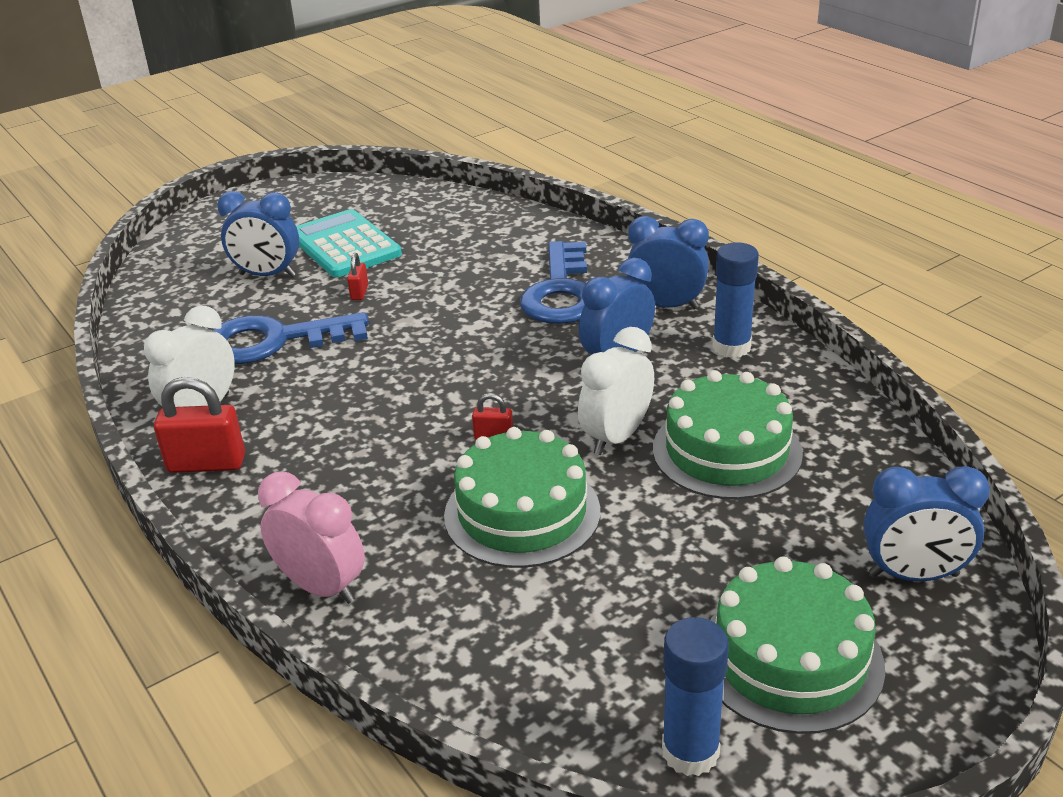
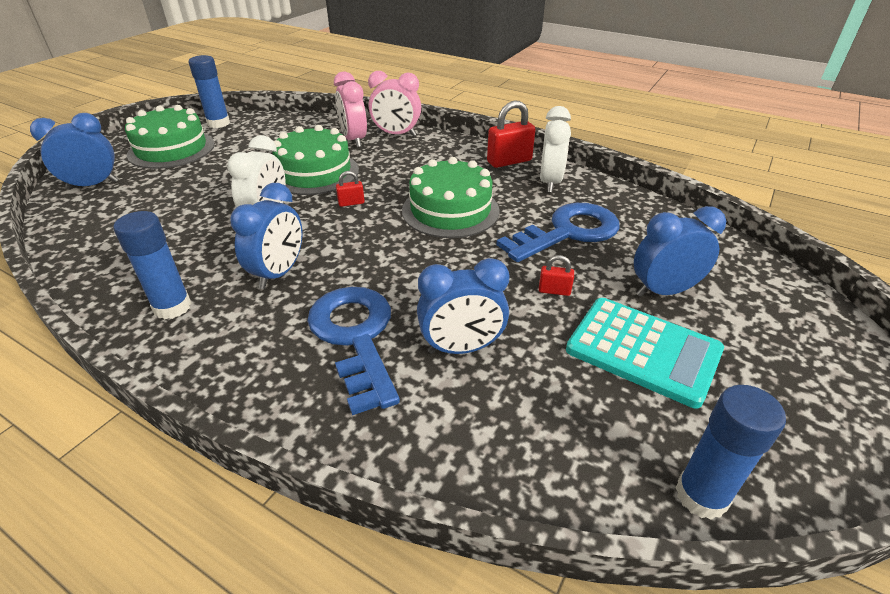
camera: 155 degrees right, 5 degrees up
(359, 293) = (554, 291): red padlock -> red padlock turned 60 degrees counterclockwise
(404, 191) = (701, 495): none -> blue glue stick
(411, 590) = (354, 140): none -> pink clock
(666, 306) = (237, 343): blue clock -> blue clock (461, 348)
(726, 451) = (189, 223): green cake -> green cake (450, 210)

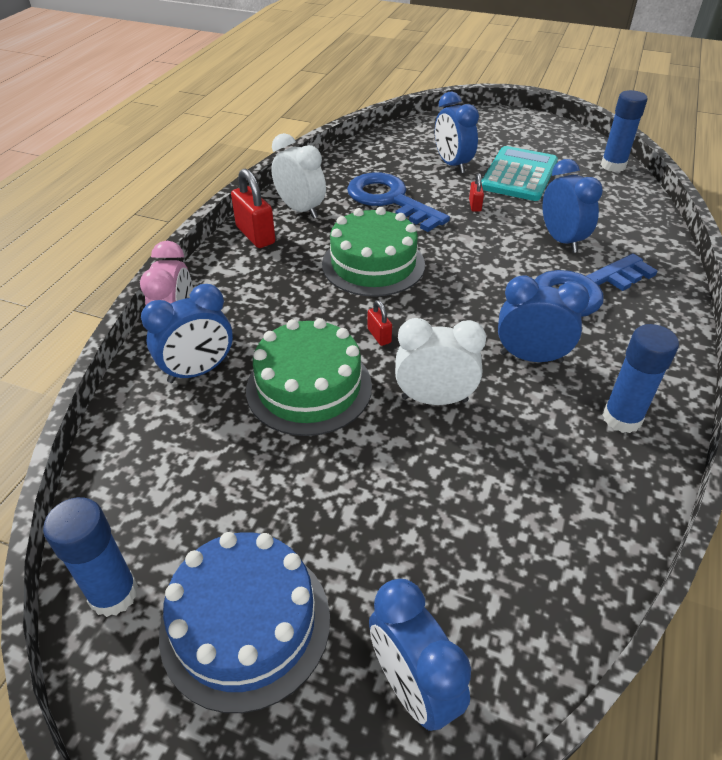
camera: 100 degrees left, 5 degrees up
(171, 149) = (245, 623): green cake -> blue cake
(354, 140) = (198, 371): pink clock -> blue clock
(550, 182) = (300, 210): white clock -> white clock turned 45 degrees clockwise

